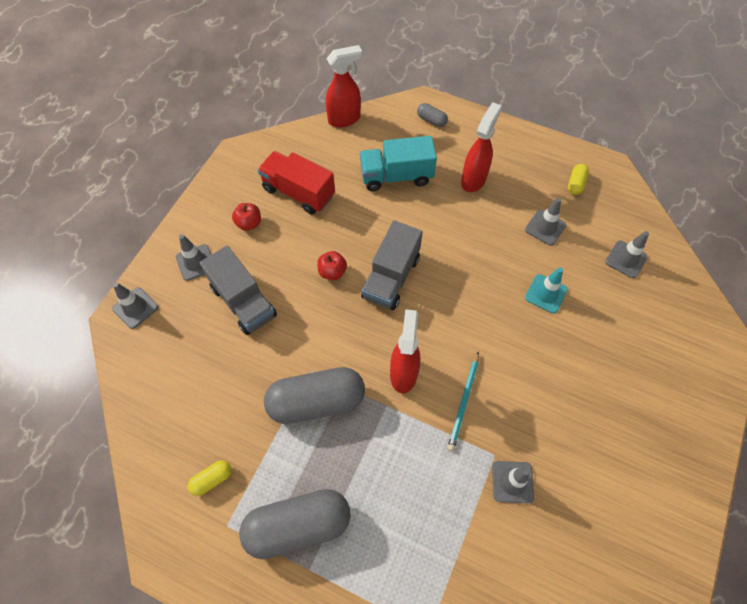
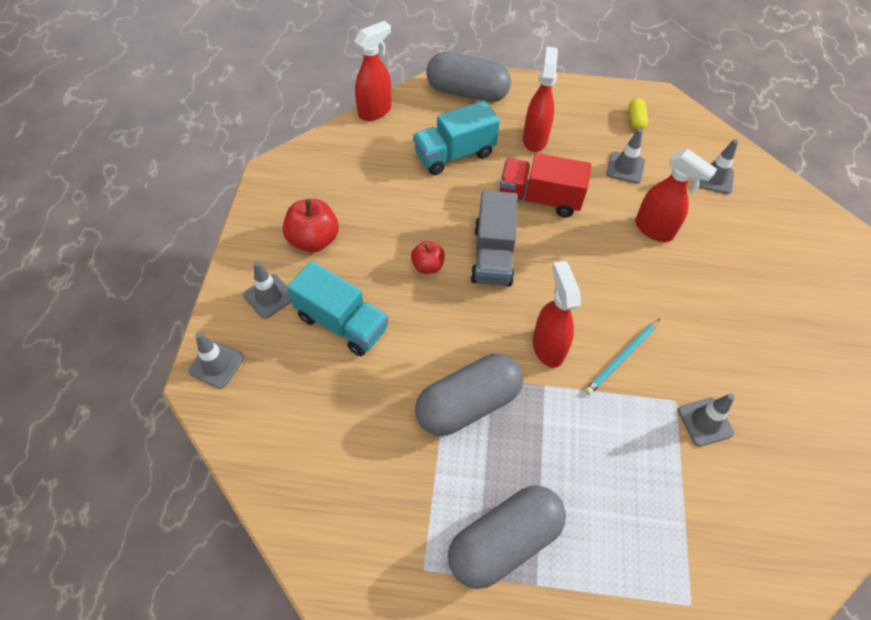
camera: 20 degrees left, 5 degrees down
(212, 479) = (386, 524): yellow capsule -> none
(243, 301) = (342, 323): grey truck -> turquoise truck
(249, 223) = (314, 240): red apple -> red apple, size x1.64
(298, 192) = (356, 195): red truck -> red truck (539, 198)
(431, 120) = (467, 92): grey capsule -> grey capsule, size x2.32
(463, 402) = (622, 358): turquoise pencil -> turquoise pencil turned 45 degrees clockwise
(546, 293) = (654, 230): turquoise traffic cone -> red spray bottle

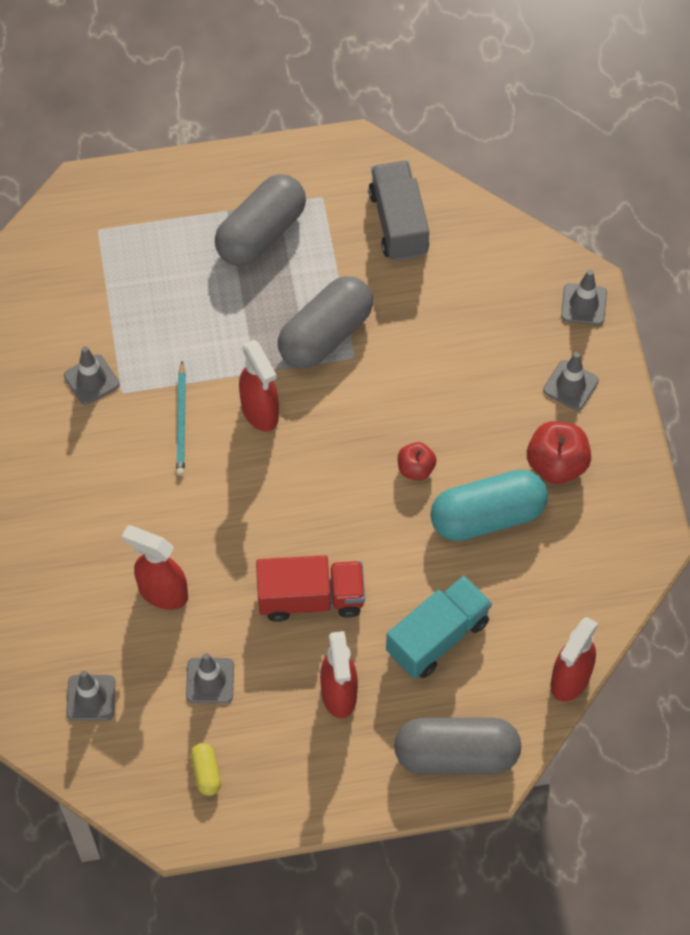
camera: 165 degrees right, 5 degrees up
(342, 323) = (481, 379): turquoise truck -> none
(385, 218) = (487, 516): none -> turquoise capsule
(493, 255) = (346, 502): grey truck -> grey truck (398, 223)
(622, 358) = (181, 421): turquoise pencil -> turquoise pencil turned 150 degrees clockwise

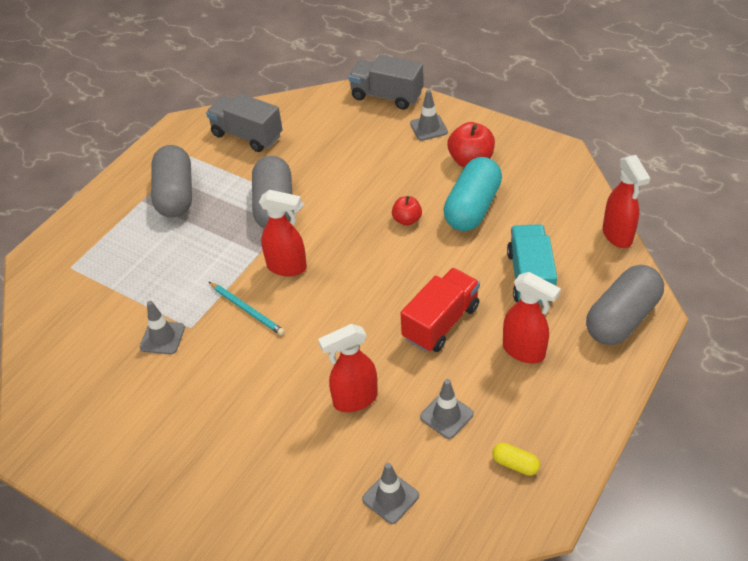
camera: 45 degrees left, 15 degrees down
(583, 304) = (386, 96): grey traffic cone -> grey truck

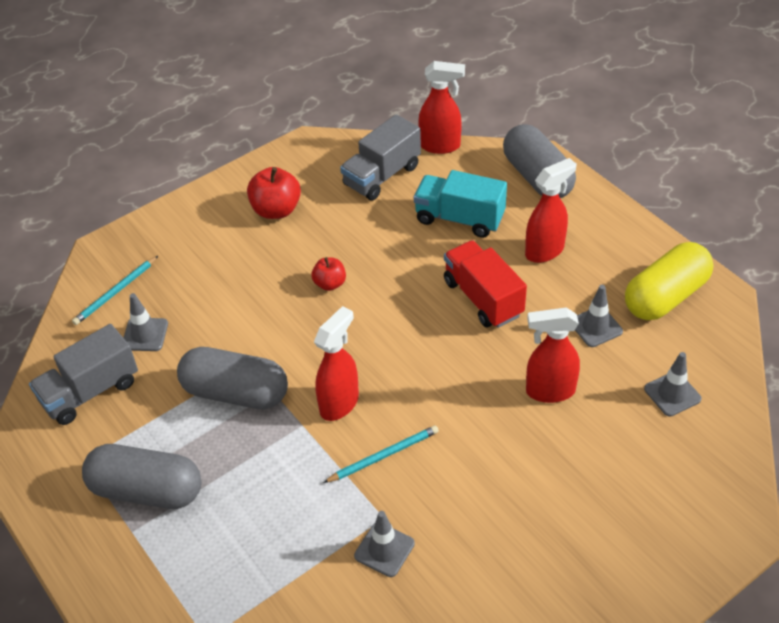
camera: 70 degrees left, 0 degrees up
(340, 111) = (115, 292): none -> turquoise pencil
(354, 400) = (549, 391): red spray bottle -> red spray bottle turned 90 degrees clockwise
(386, 96) = (122, 245): grey truck -> grey truck (382, 176)
(428, 128) = (202, 226): grey traffic cone -> grey traffic cone (145, 334)
(472, 208) = (344, 229): turquoise capsule -> none
(515, 464) = (665, 296): yellow capsule -> yellow capsule, size x2.32

